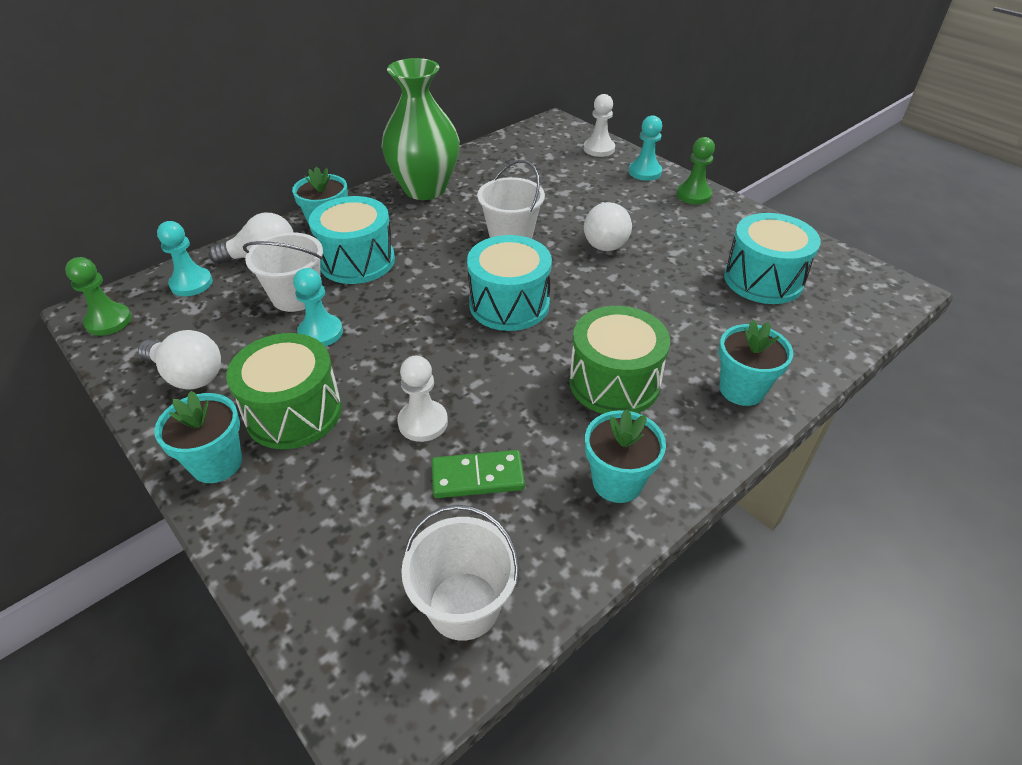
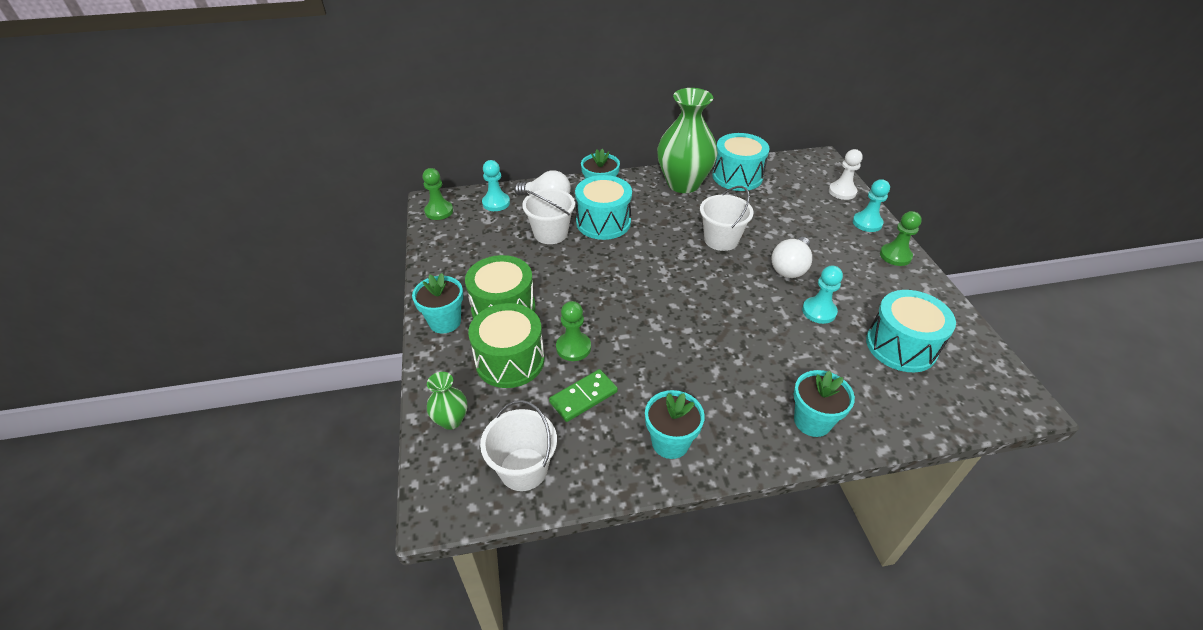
camera: 30 degrees right, 0 degrees up
(188, 375) = (461, 262): white light bulb -> none
(317, 592) = (451, 420): none -> green vase
(320, 332) = (550, 263): turquoise pawn -> turquoise pawn (819, 311)
(423, 422) = (573, 347): white pawn -> green pawn
(477, 477) = (583, 397): green domino -> green domino turned 60 degrees counterclockwise
(509, 304) = (684, 290): turquoise drum -> turquoise drum (737, 176)
(614, 382) = (718, 375): green drum -> green drum (510, 360)

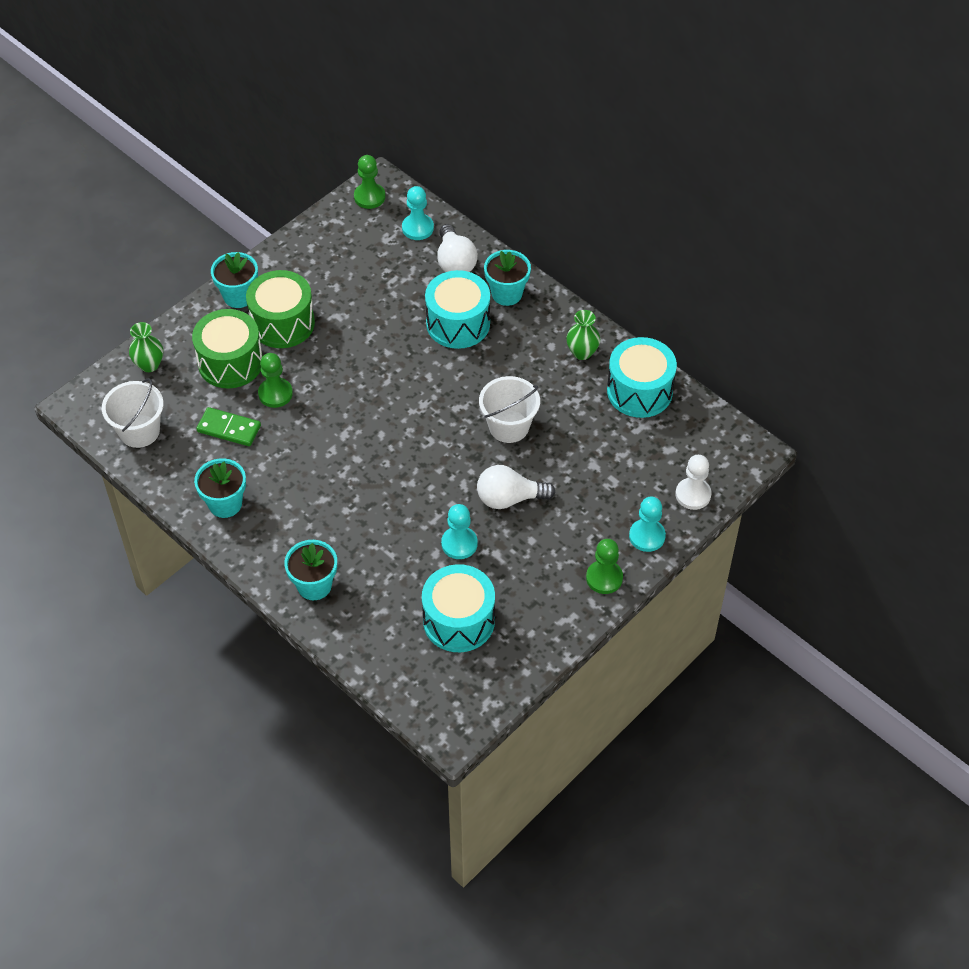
camera: 55 degrees right, 10 degrees up
(550, 233) = (407, 295): white bucket -> none
(683, 184) = (582, 352): green vase -> green vase, size x0.46

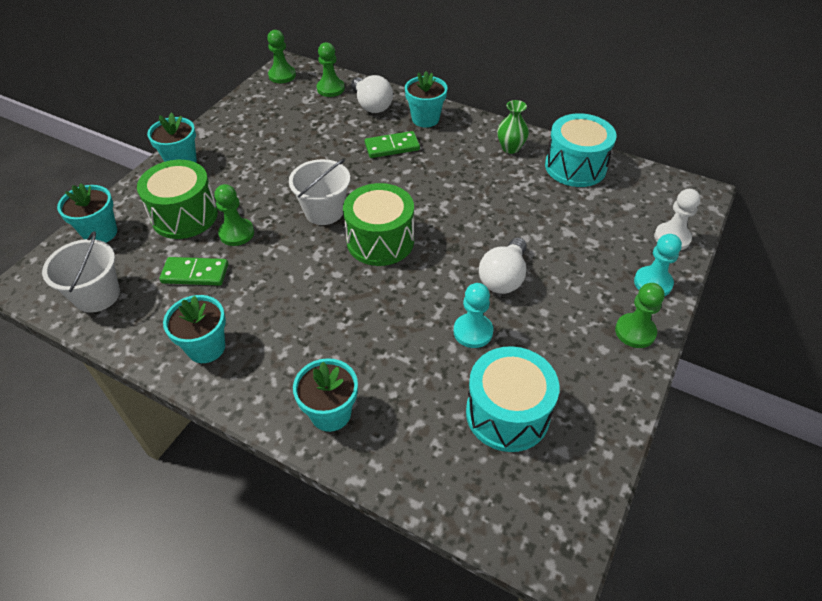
camera: 15 degrees left, 5 degrees down
(149, 365) = (100, 233): green vase -> turquoise flower pot
(282, 323) = (229, 175): green drum -> green drum (380, 241)
(417, 228) = (330, 89): turquoise pawn -> green pawn
(458, 323) = (392, 147): turquoise drum -> green domino
(509, 426) = (473, 216): white bucket -> white bucket (324, 211)
(509, 498) = (503, 278): white light bulb -> white light bulb turned 45 degrees counterclockwise

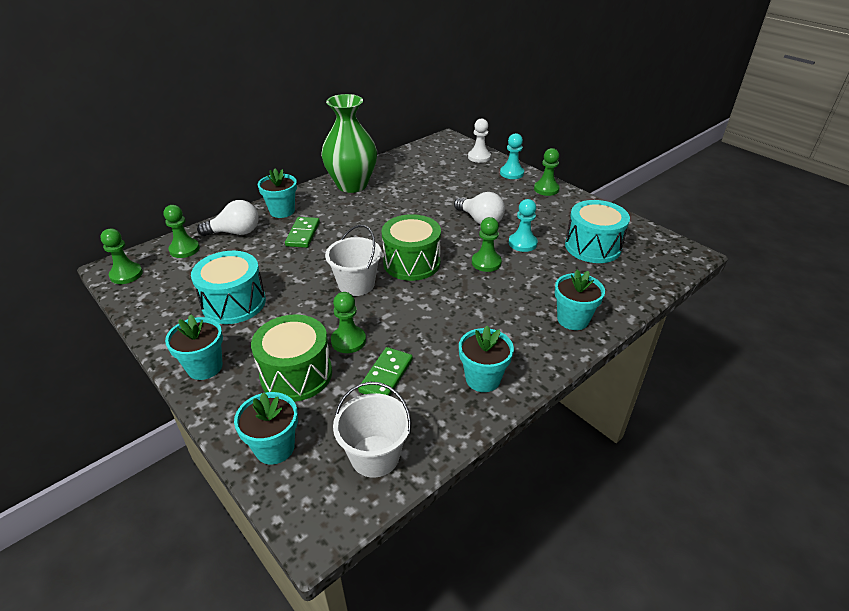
camera: 70 degrees left, 10 degrees down
(411, 305) = (486, 262): none -> green pawn
(510, 148) = (352, 185): green vase -> green vase, size x2.18
(575, 167) = (392, 168): turquoise drum -> turquoise drum (234, 303)

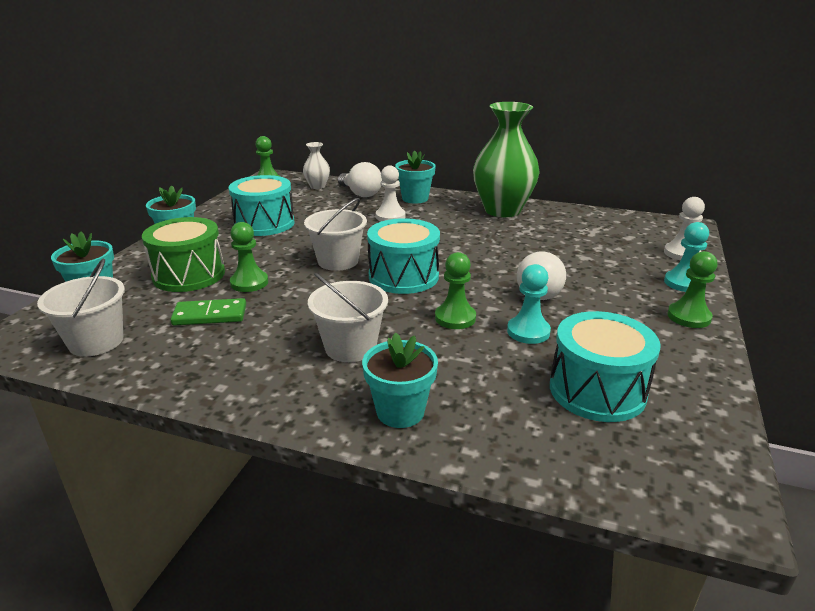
camera: 60 degrees right, 10 degrees down
(184, 249) = (317, 186): green pawn -> white vase
(303, 234) = (390, 216): green domino -> white pawn
(411, 263) = (403, 276): green drum -> turquoise drum
(483, 379) = (236, 372): turquoise flower pot -> none
(489, 317) = (350, 347): none -> white bucket

